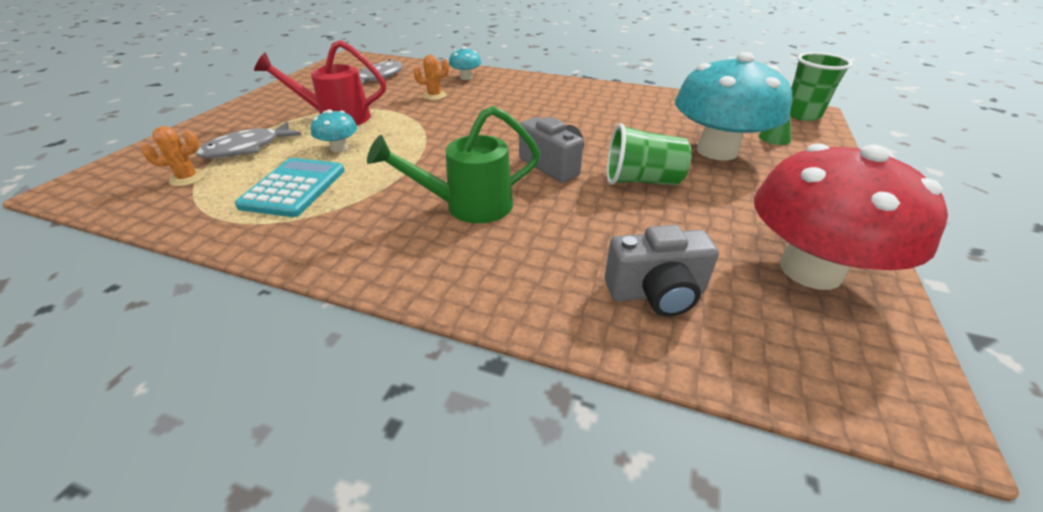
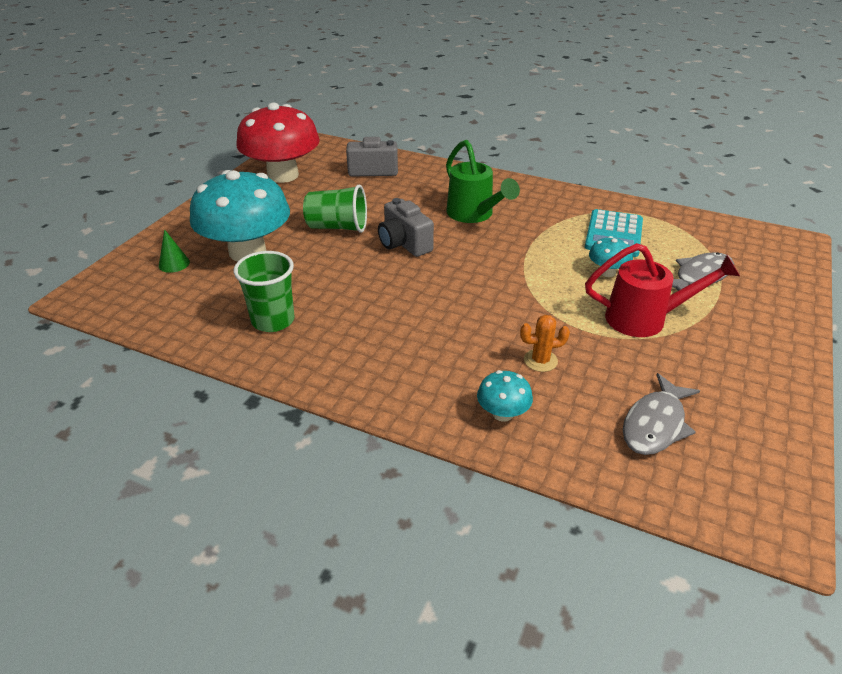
camera: 175 degrees left, 0 degrees up
(188, 178) = (712, 247): orange cactus -> none
(468, 206) = (474, 215): green watering can -> green watering can turned 75 degrees clockwise
(802, 114) = (94, 295): green cup -> green cup (273, 320)

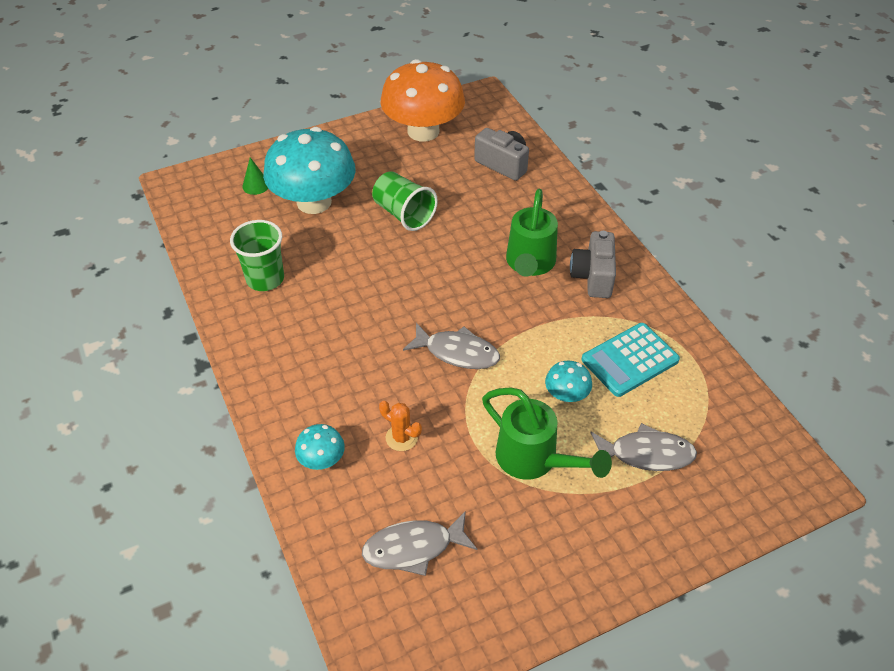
camera: 40 degrees right, 10 degrees up
(283, 175) = (423, 131): red mushroom -> orange mushroom
(404, 244) = (434, 262): grey camera -> grey camera (593, 276)
(500, 287) = (457, 352): none -> grey fish
(645, 319) = (534, 460): red watering can -> green watering can

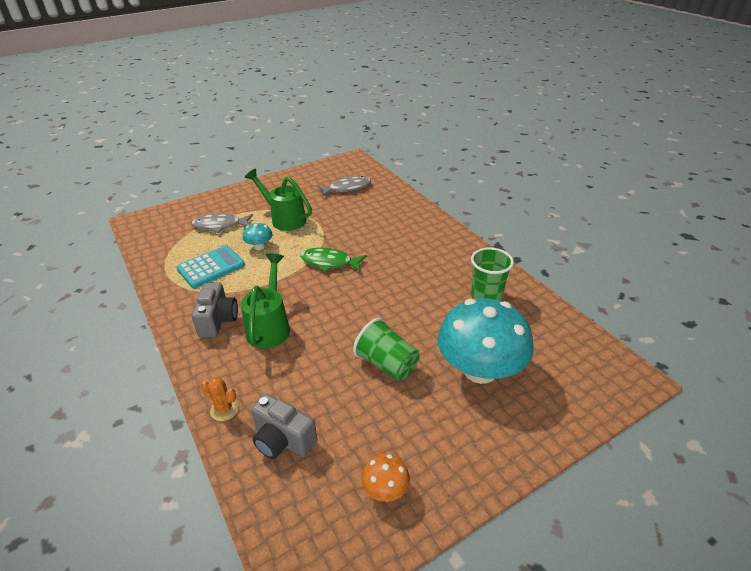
camera: 175 degrees right, 10 degrees down
(256, 185) = (549, 384): green cone -> none
(322, 460) = (402, 211): turquoise mushroom -> none
(401, 438) = (360, 221): orange cactus -> orange cactus (224, 409)
(423, 131) = (385, 489): orange mushroom -> orange mushroom, size x0.43
(457, 352) = (329, 262): grey fish -> green fish

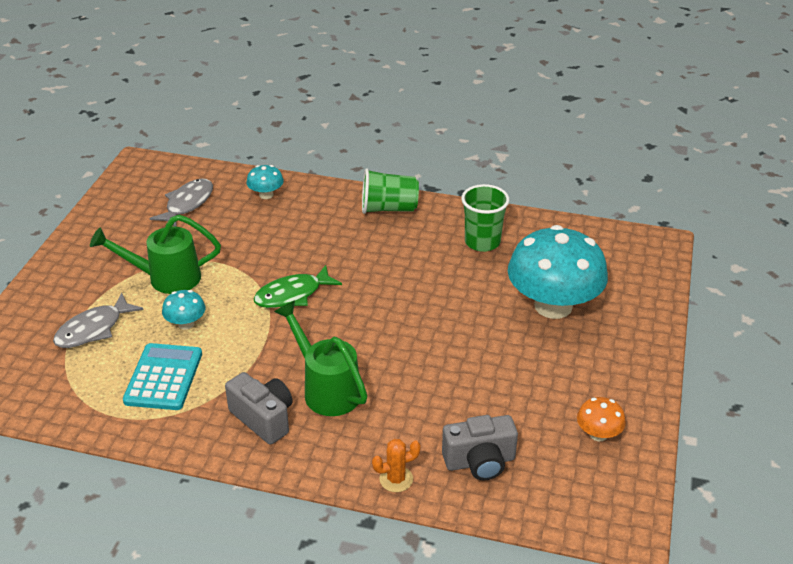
camera: 45 degrees left, 0 degrees up
(387, 364) = (478, 349): green cup -> green cup (388, 208)
(392, 202) = (266, 195): none -> turquoise mushroom

